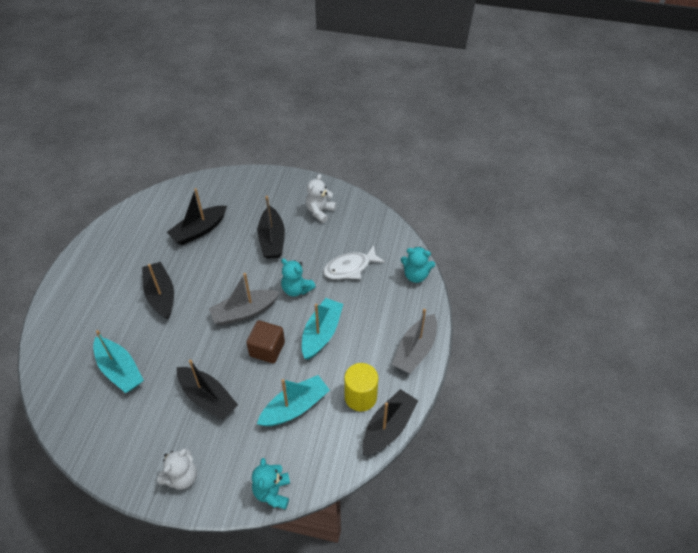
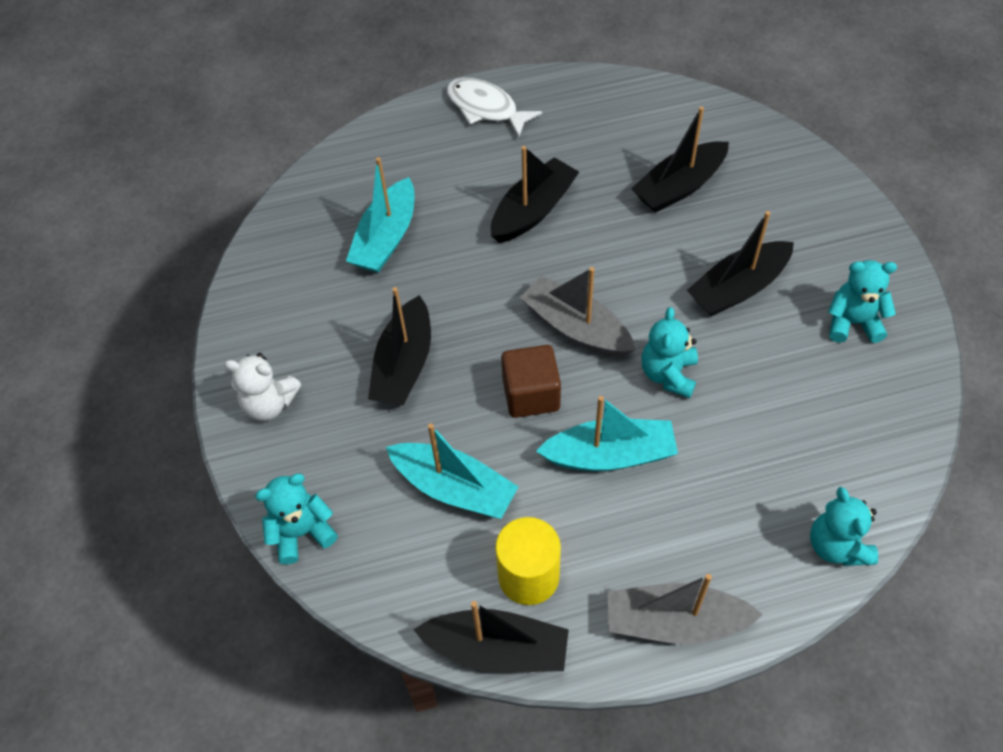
camera: 65 degrees right, 5 degrees up
(199, 230) = (679, 187): black boat -> black boat turned 60 degrees counterclockwise
(320, 211) = (852, 322): white teddy bear -> turquoise teddy bear
(350, 268) = (770, 430): white fish -> white fish (485, 108)

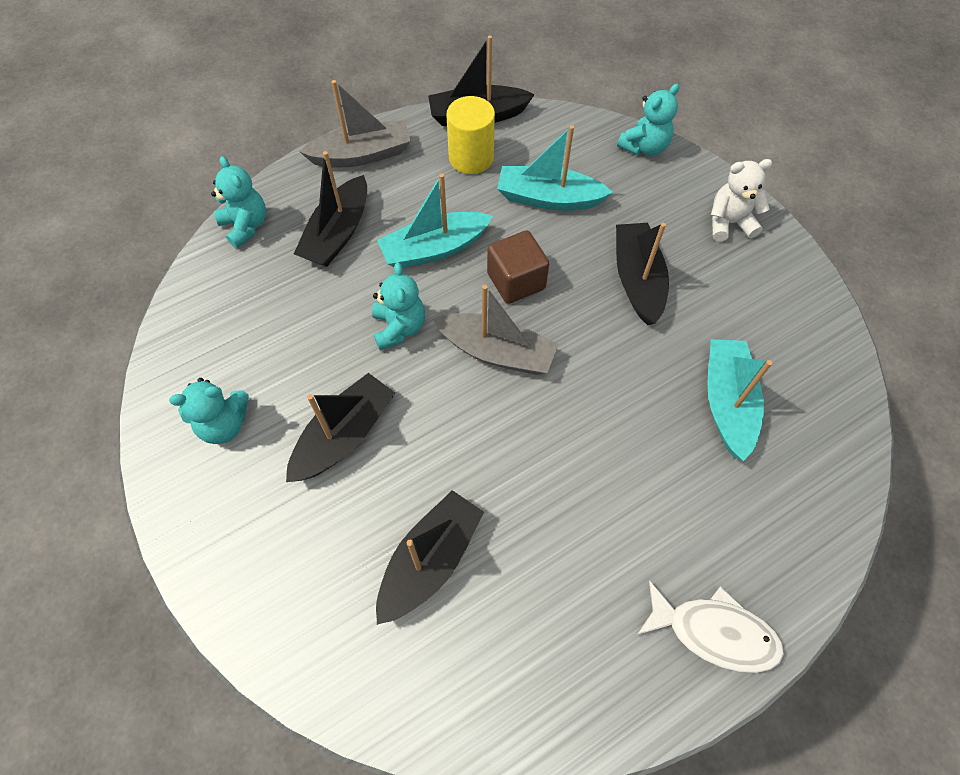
camera: 160 degrees right, 5 degrees up
(533, 210) = (588, 480): black boat -> black boat (338, 233)

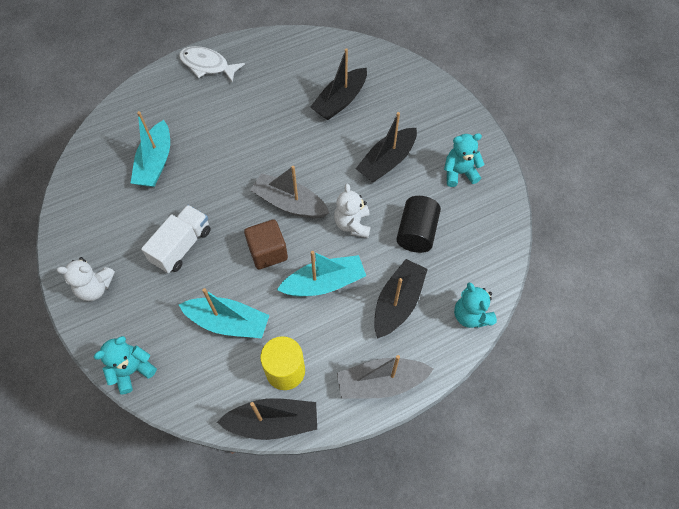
camera: 175 degrees left, 0 degrees up
(305, 323) = (416, 233): none -> black cylinder
(399, 328) = (352, 224): turquoise teddy bear -> white teddy bear
(637, 280) = (182, 246): black boat -> white truck

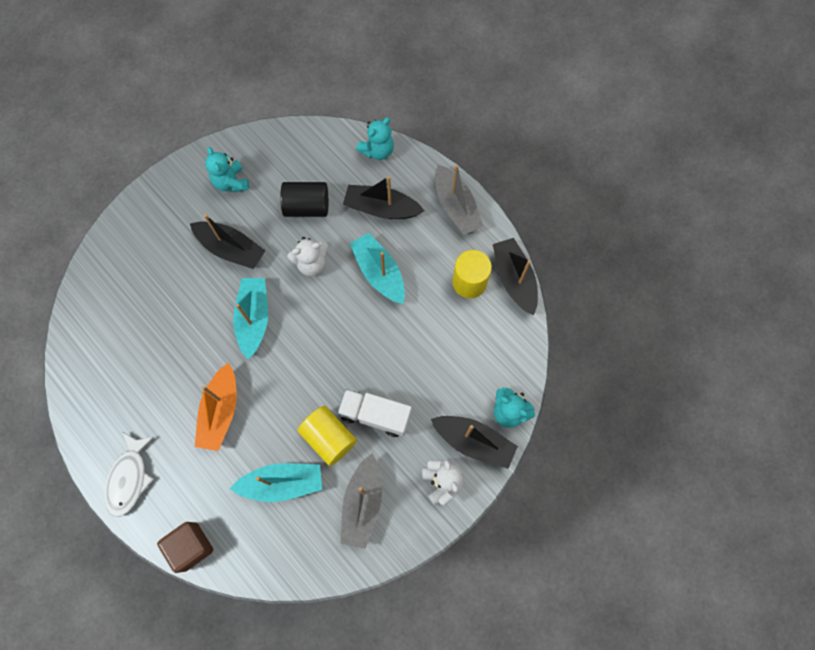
camera: 105 degrees left, 10 degrees up
(178, 204) = (329, 438): none -> yellow cylinder
(228, 322) = (440, 344): turquoise boat -> turquoise boat (254, 318)
(235, 130) = (220, 411): none -> orange boat
(268, 252) = (361, 331): brown cube -> brown cube (191, 546)
(289, 203) = (302, 327): grey boat -> grey boat (363, 504)
(340, 101) = (159, 313): black boat -> black boat (474, 442)

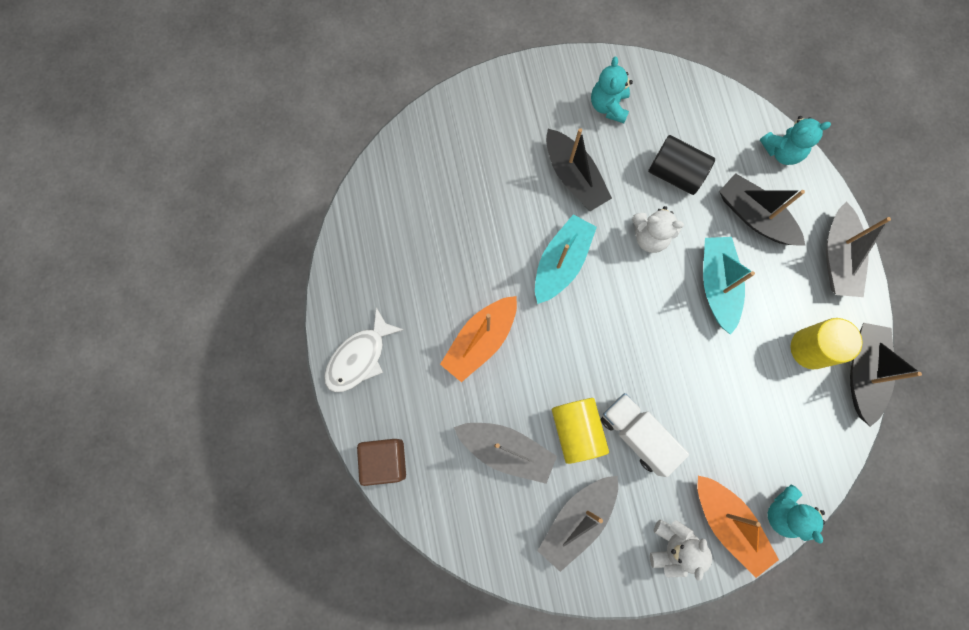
camera: 30 degrees right, 5 degrees up
(282, 483) = (506, 450): turquoise boat -> grey boat
(474, 442) = (727, 523): black boat -> orange boat

